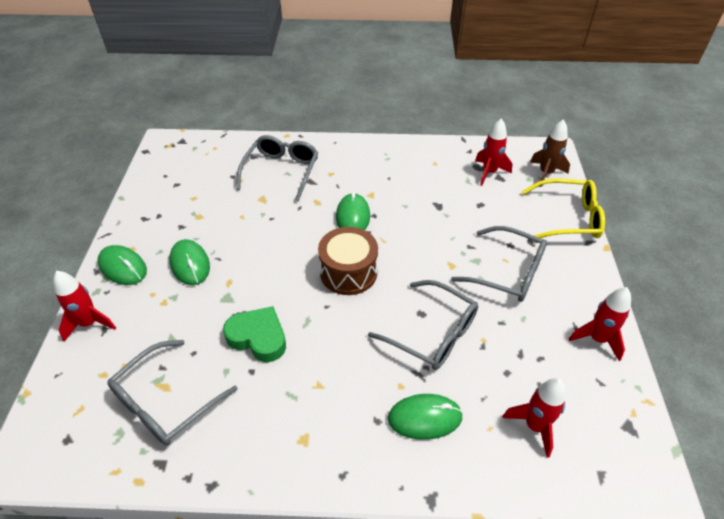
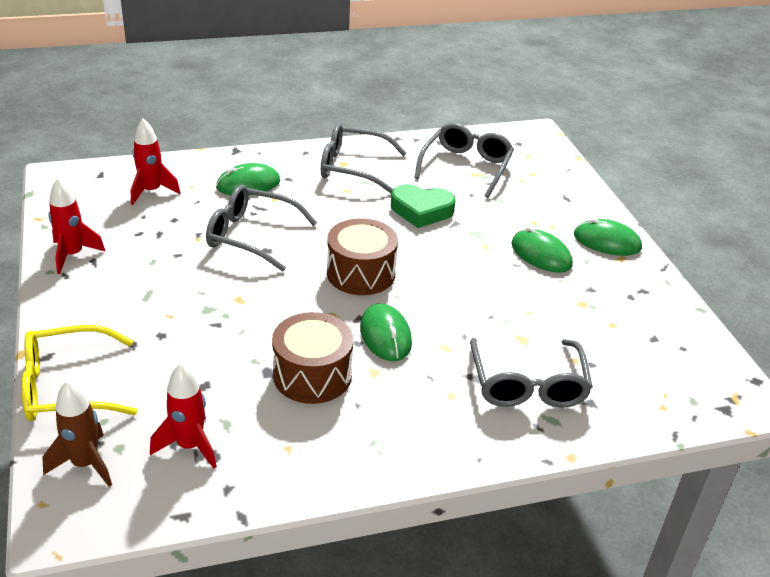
camera: 160 degrees right, 10 degrees down
(89, 323) = (583, 199): red rocket -> none
(411, 199) = (312, 375): none -> brown drum
(508, 272) = (166, 302): grey glasses -> grey glasses (352, 167)

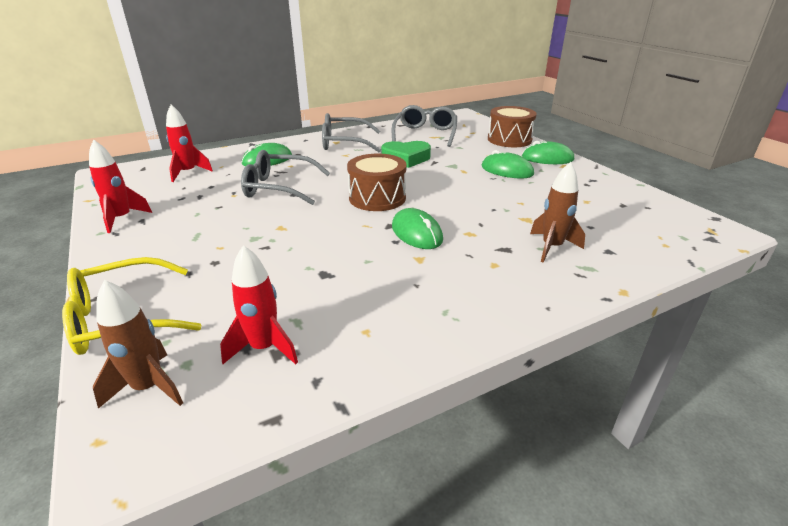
camera: 10 degrees left, 5 degrees down
(312, 375) = (366, 269): brown drum -> brown drum (509, 139)
(528, 385) = (551, 247): grey glasses -> brown rocket

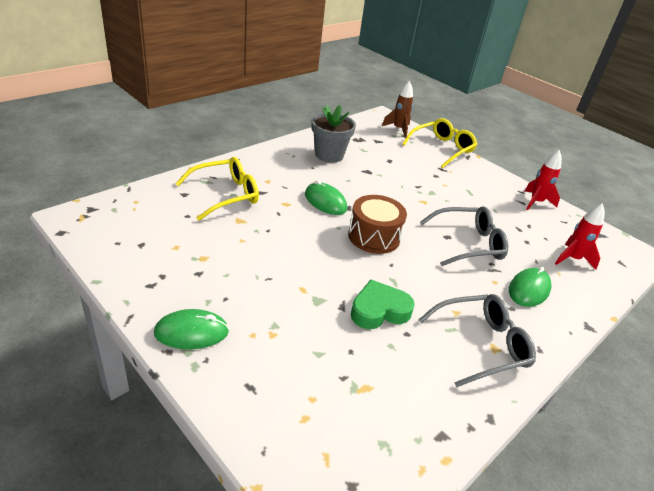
camera: 160 degrees right, 5 degrees up
(264, 348) = (368, 140): red rocket -> none
(375, 310) = (329, 155): none -> grey flower pot
(425, 134) = (383, 397): grey glasses -> none
(507, 170) = (251, 295): green mouse -> none
(509, 139) = (240, 393): brown drum -> none
(551, 247) = (226, 194): brown rocket -> yellow glasses

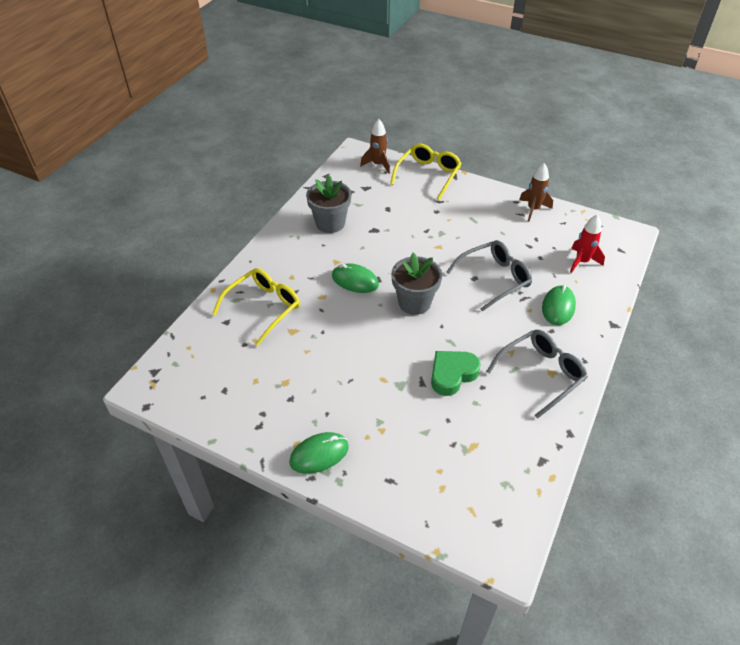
camera: 15 degrees left, 10 degrees up
(374, 236) = (414, 302): brown drum -> grey flower pot
(536, 202) = (533, 209): red rocket -> brown rocket

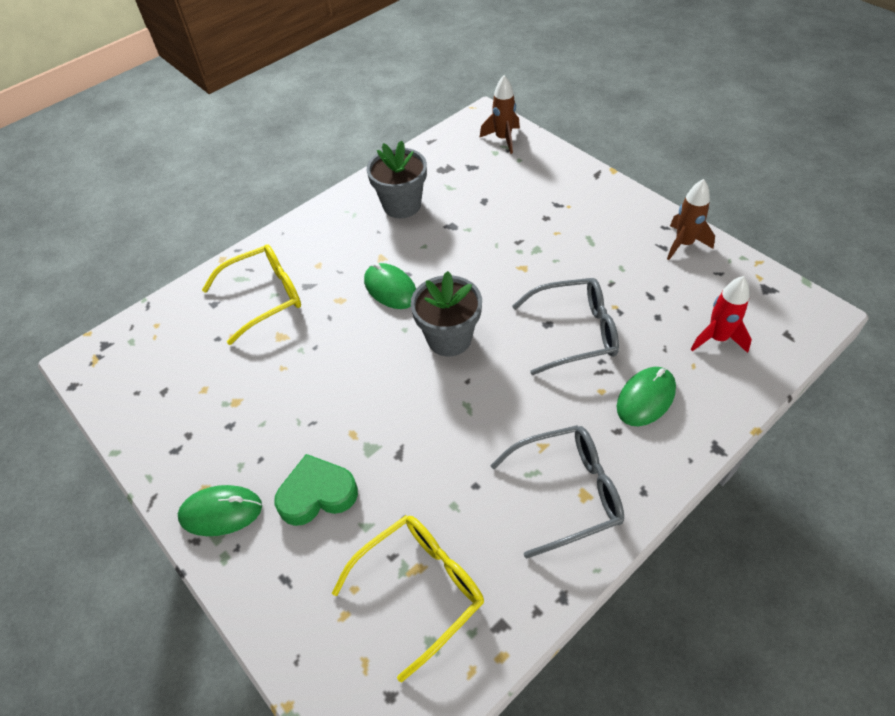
camera: 25 degrees right, 5 degrees up
(428, 175) = (561, 165): yellow glasses -> yellow glasses (420, 588)
(452, 374) = (444, 455): green heart -> green heart (317, 494)

